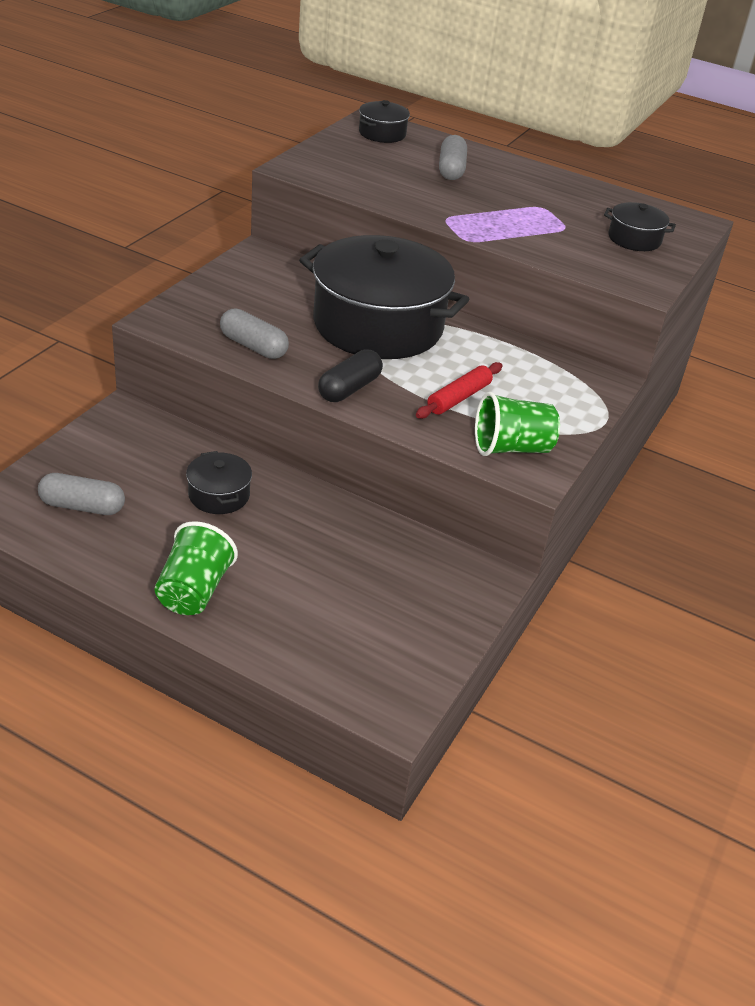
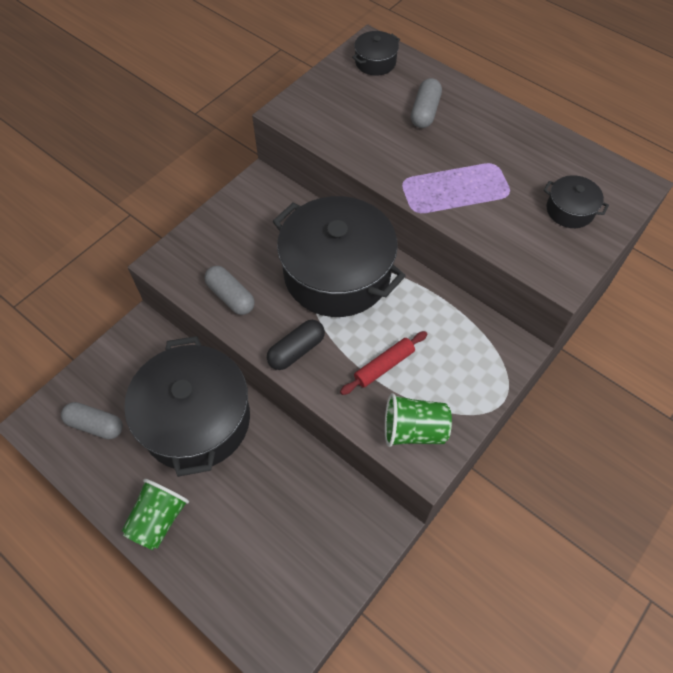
camera: 15 degrees right, 20 degrees up
(219, 495) = (196, 420): black pot -> black pot, size x2.37

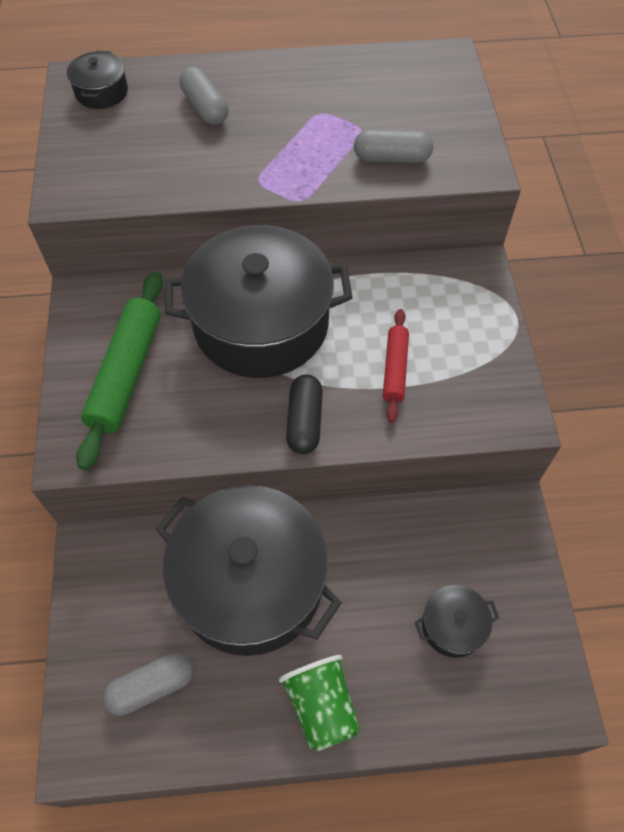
camera: 45 degrees left, 0 degrees up
(231, 296) = (182, 426): grey capsule -> grey capsule (392, 158)
(235, 243) = (126, 374): none -> green rolling pin
(414, 430) = (479, 400): green cup -> none
(570, 210) = (424, 110): black pot -> black pot (452, 626)

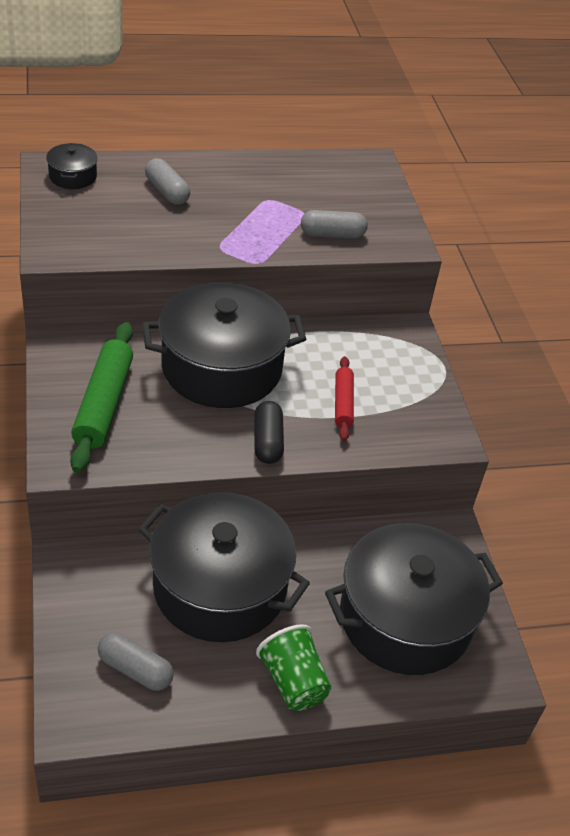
camera: 10 degrees left, 15 degrees down
(151, 686) = (135, 669): grey capsule -> grey capsule turned 60 degrees clockwise
(452, 626) = (405, 618): black pot -> black pot, size x2.37

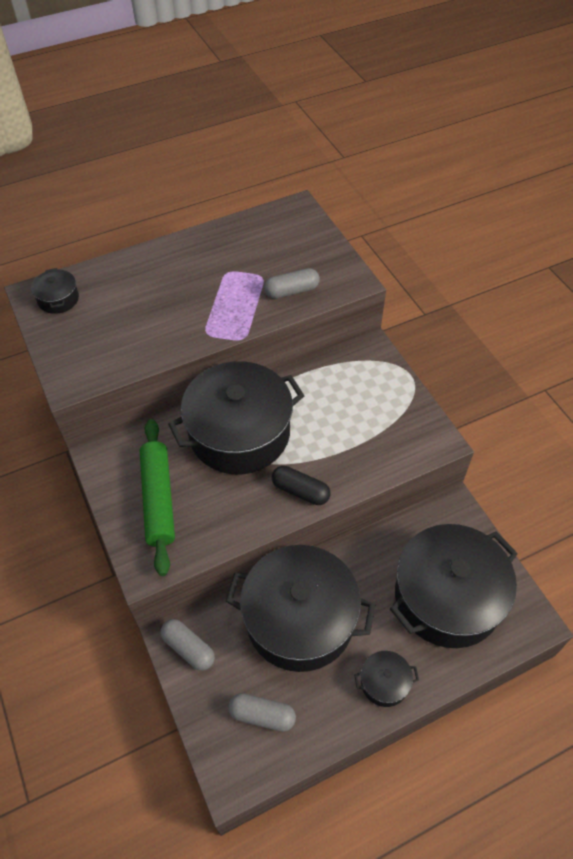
camera: 10 degrees left, 10 degrees up
(167, 192) = (142, 290): grey capsule -> grey capsule (188, 648)
(267, 441) = (300, 491): black capsule -> black capsule turned 45 degrees counterclockwise
(293, 682) = (384, 682): green cup -> black pot
(343, 403) = (345, 435): red rolling pin -> none

